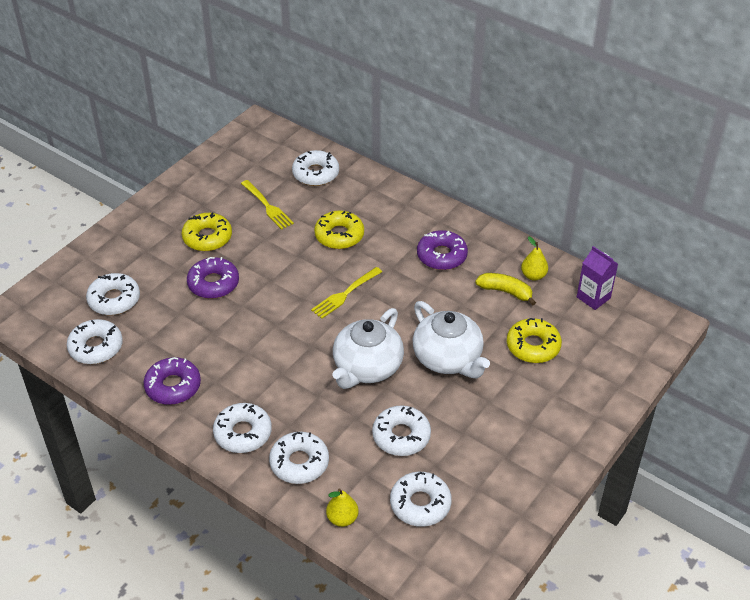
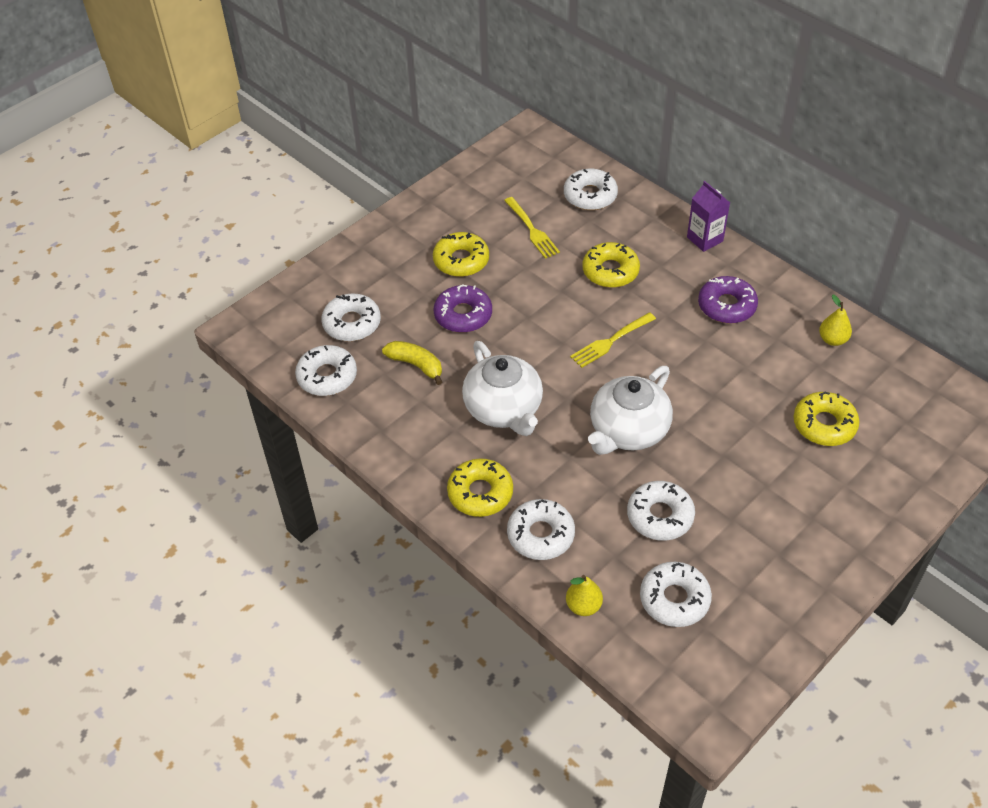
camera: 10 degrees right, 5 degrees up
(173, 386) = (407, 430): purple donut -> none
(243, 433) = (480, 493): white donut -> yellow donut
(448, 359) = (723, 430): white teapot -> white teapot (504, 409)
(505, 292) = (798, 356): yellow banana -> yellow banana (416, 365)
(593, 297) = (902, 373): purple carton -> purple carton (705, 239)

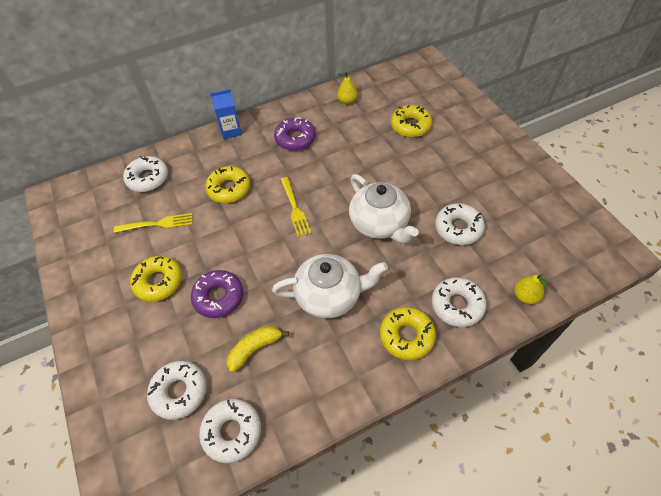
camera: 70 degrees left, 5 degrees up
(674, 599) = (527, 241): white donut -> none
(705, 239) = (231, 131): purple carton -> blue carton

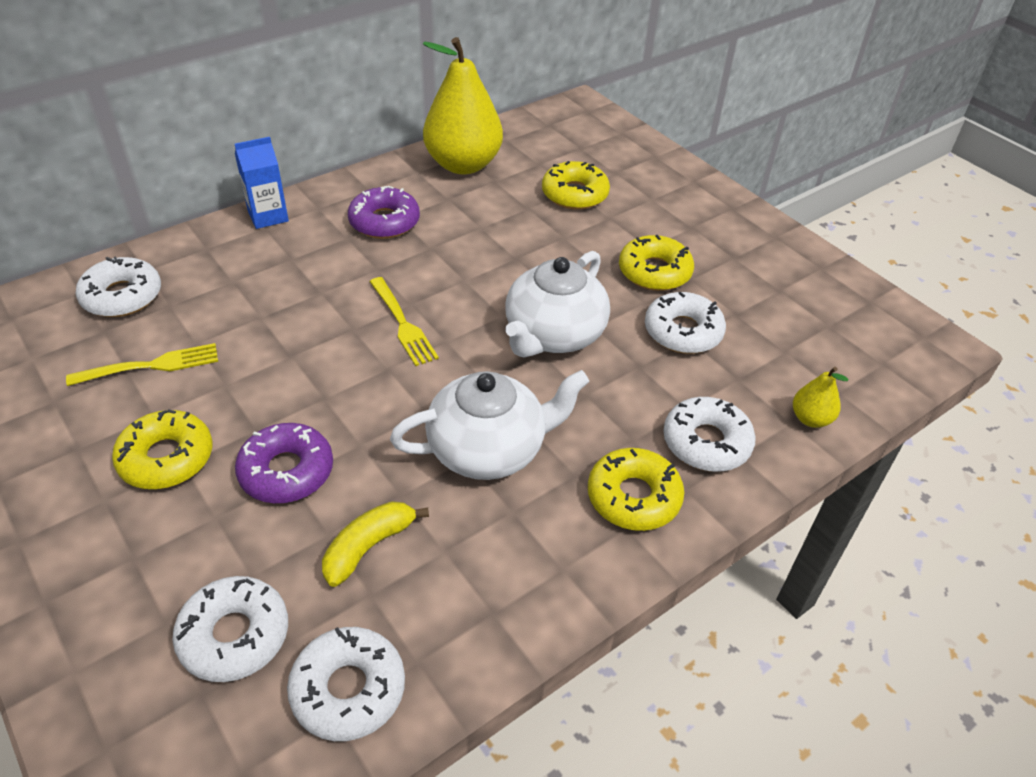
camera: 15 degrees left, 10 degrees down
(229, 189) = (278, 302): yellow donut -> yellow donut (654, 272)
(347, 101) = (463, 164): yellow pear -> yellow pear, size x2.29
(380, 223) = (553, 335): white teapot -> white teapot turned 75 degrees clockwise

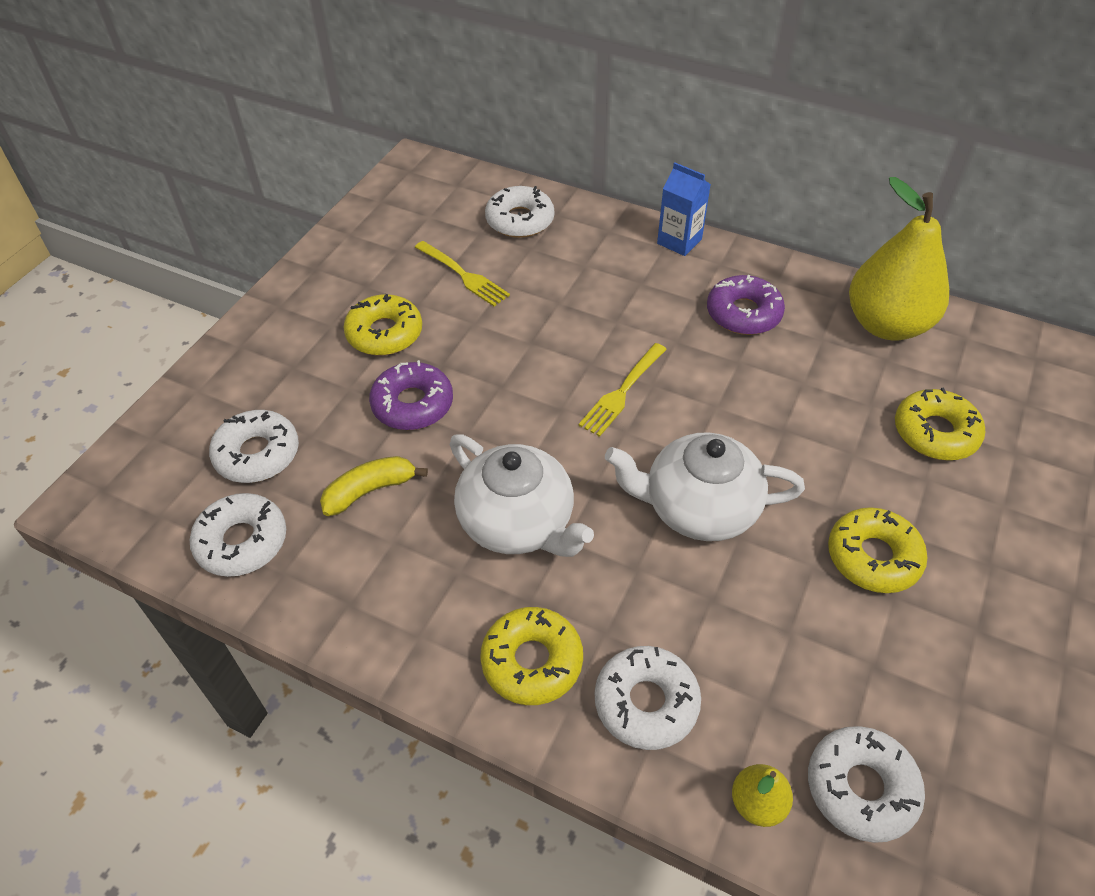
camera: 65 degrees right, 5 degrees up
(368, 547) = (370, 490): yellow banana -> yellow banana turned 45 degrees counterclockwise
(683, 331) = (797, 621): white donut -> white donut (861, 788)

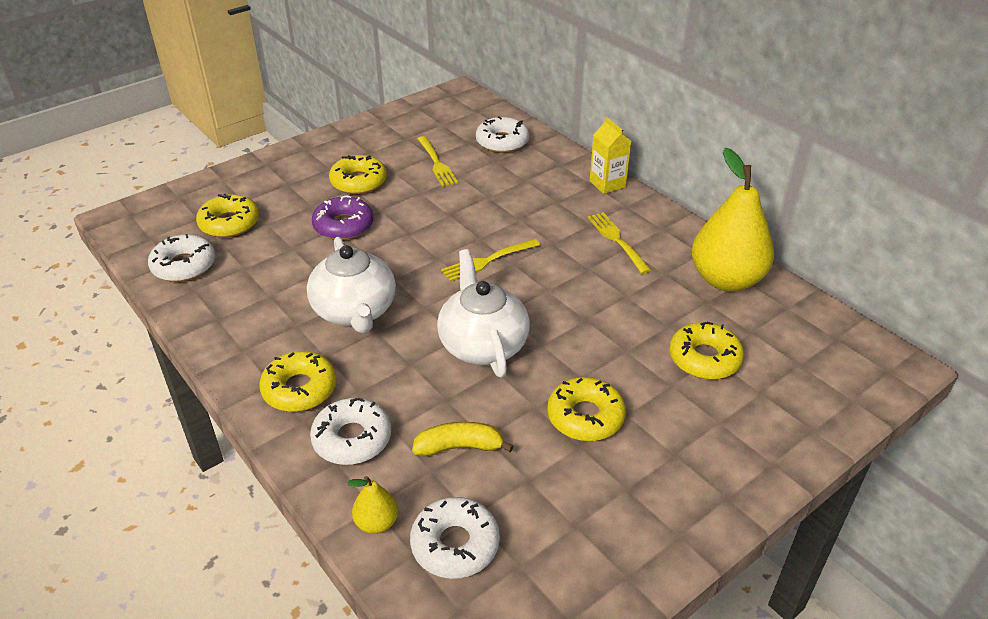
camera: 25 degrees right, 10 degrees down
(257, 454) = (229, 223): white donut -> yellow donut
(370, 490) = (279, 264): yellow banana -> yellow banana (459, 447)
(679, 241) = (607, 184): blue carton -> yellow carton
(698, 508) = (482, 344): white teapot -> white teapot turned 45 degrees clockwise
(743, 313) = (617, 240): purple donut -> yellow fork

